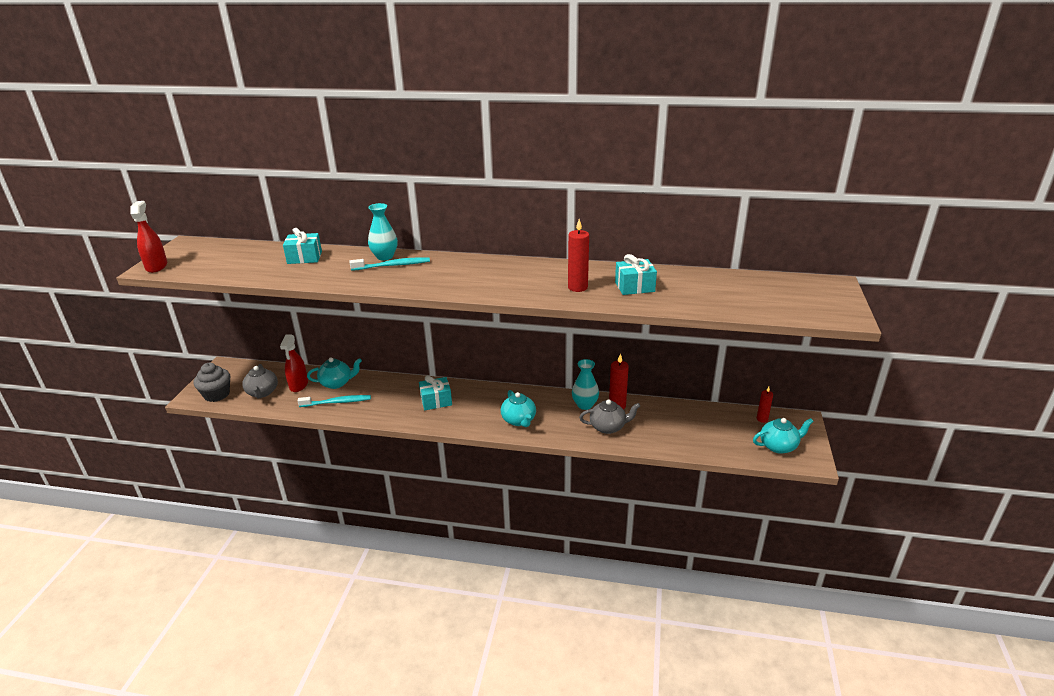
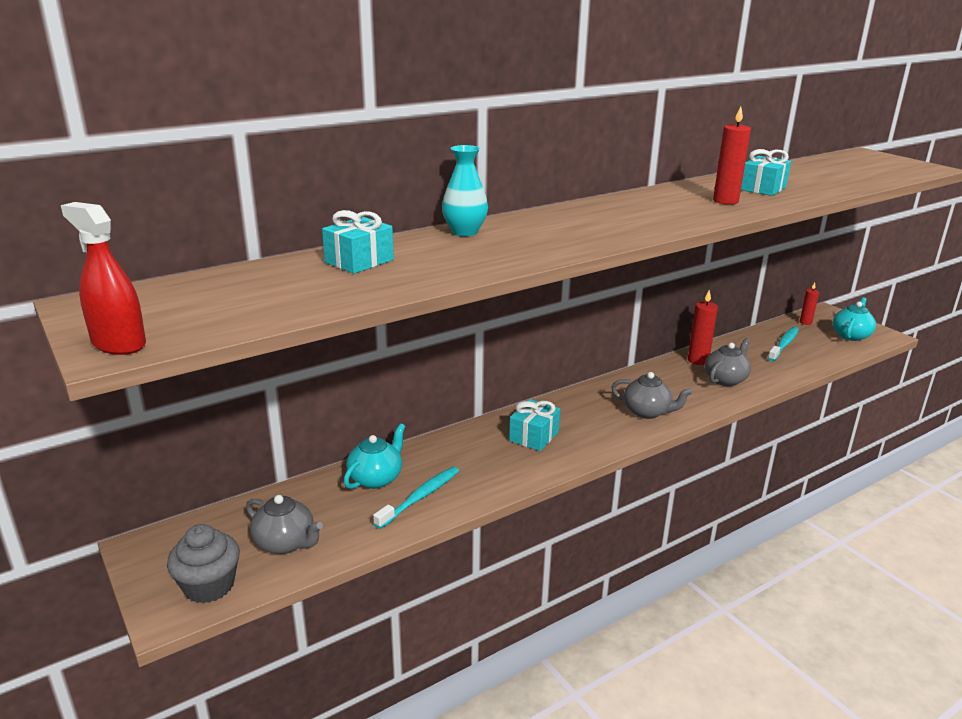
camera: 45 degrees left, 5 degrees down
(298, 385) = (324, 507): red spray bottle -> none
(392, 265) = (500, 236): turquoise toothbrush -> turquoise toothbrush (783, 345)
(519, 420) = (647, 412): turquoise teapot -> grey teapot
(585, 405) = (672, 372): turquoise vase -> none

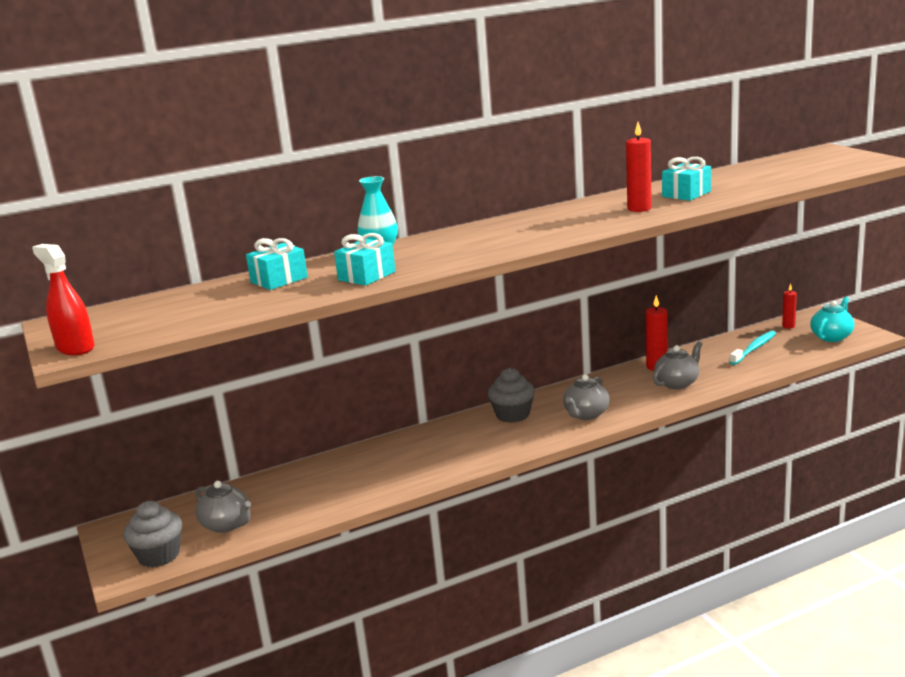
camera: 10 degrees right, 5 degrees down
(376, 478) = (316, 475): turquoise teapot -> none
(420, 497) = (350, 489): turquoise toothbrush -> none
(534, 436) = (469, 438): turquoise gift -> turquoise gift (366, 276)
(571, 410) = (512, 415): none -> grey cupcake
(647, 412) = (586, 414): grey teapot -> grey teapot turned 90 degrees clockwise

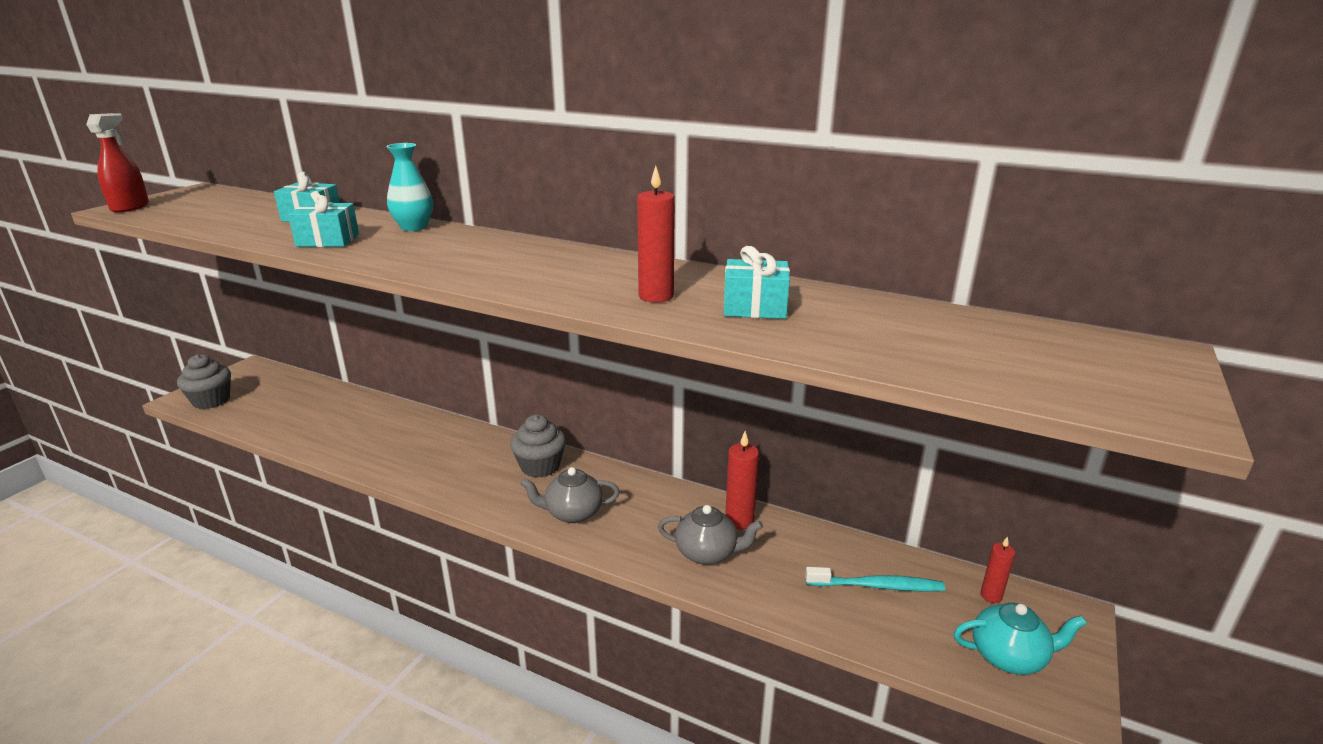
camera: 50 degrees right, 5 degrees up
(227, 525) = (265, 408): grey teapot -> none

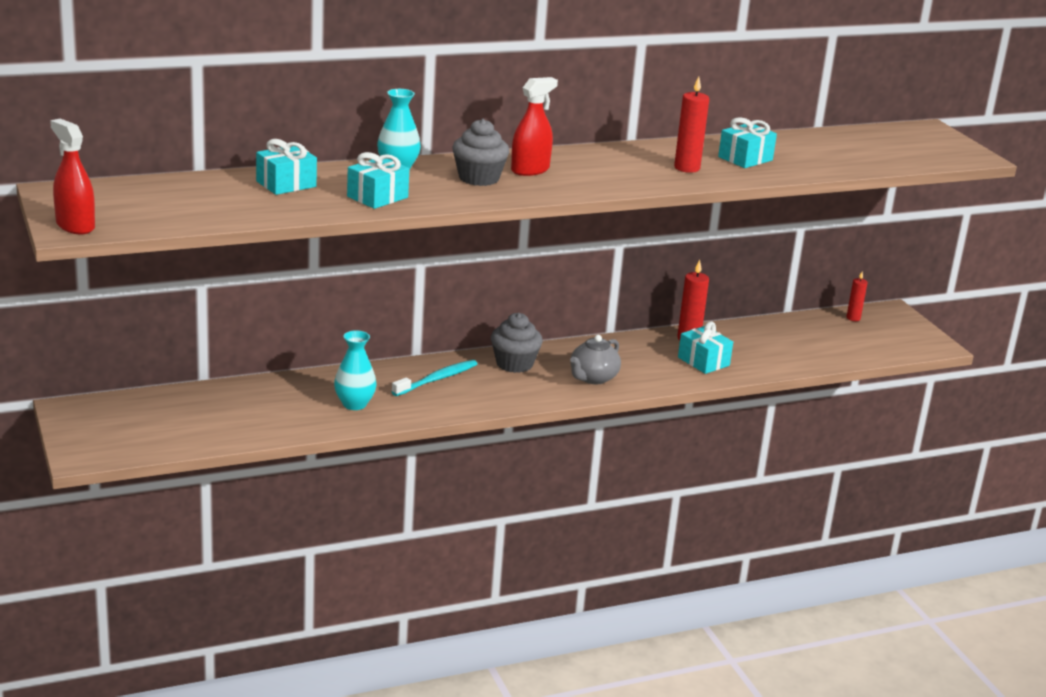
camera: 50 degrees left, 0 degrees up
(211, 400) = (118, 444): grey cupcake -> grey cupcake (479, 178)
(372, 441) = (354, 404): none -> turquoise vase
(503, 255) = (530, 170): none -> red spray bottle
(707, 553) = (703, 361): grey teapot -> turquoise gift
(877, 586) = (803, 337): turquoise toothbrush -> turquoise toothbrush (437, 379)
(1009, 656) = (894, 339): turquoise teapot -> none

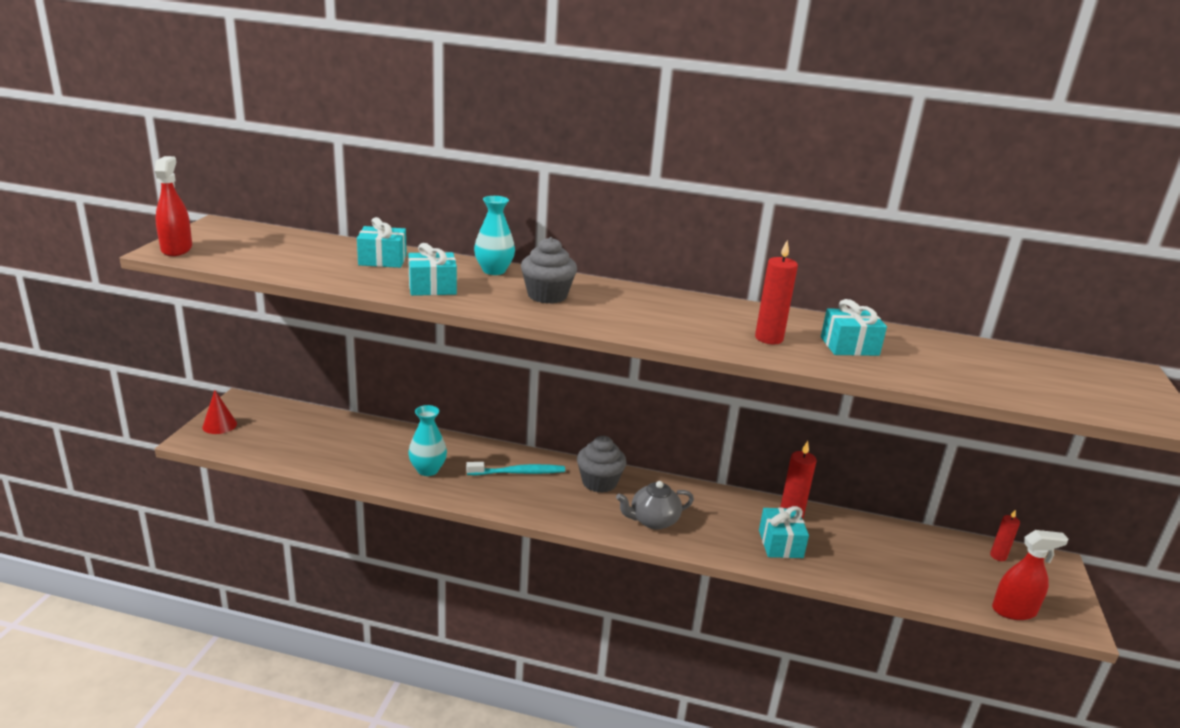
camera: 35 degrees right, 0 degrees up
(86, 436) = (219, 425): none -> red cone
(530, 170) = (606, 301): red spray bottle -> red spray bottle (1014, 610)

